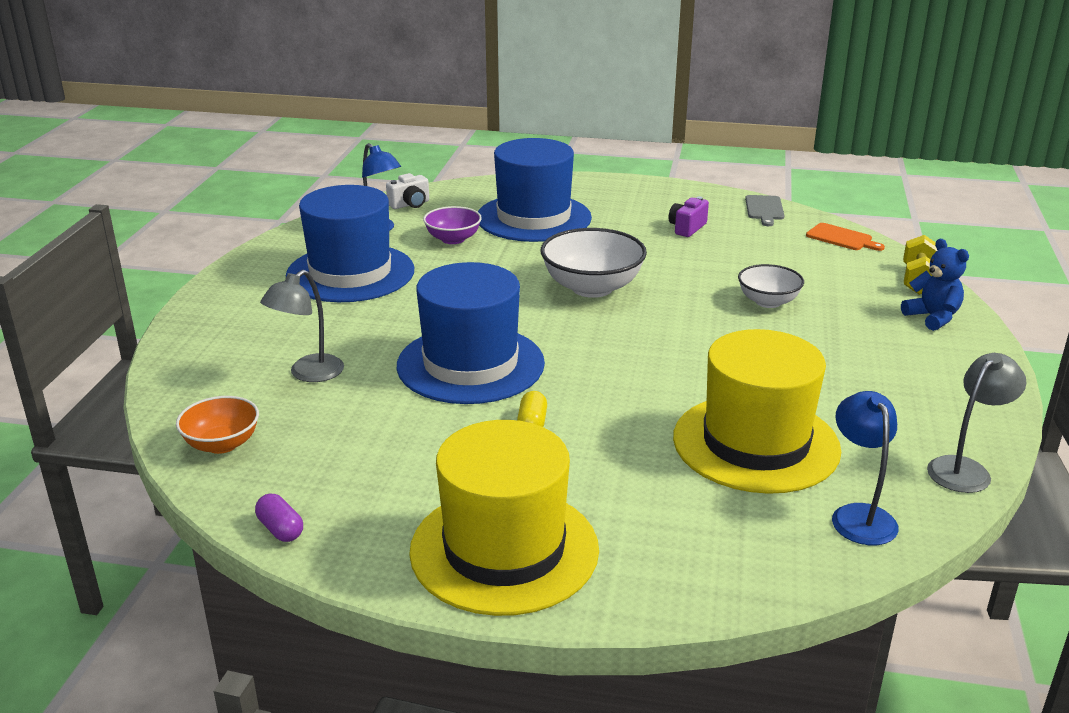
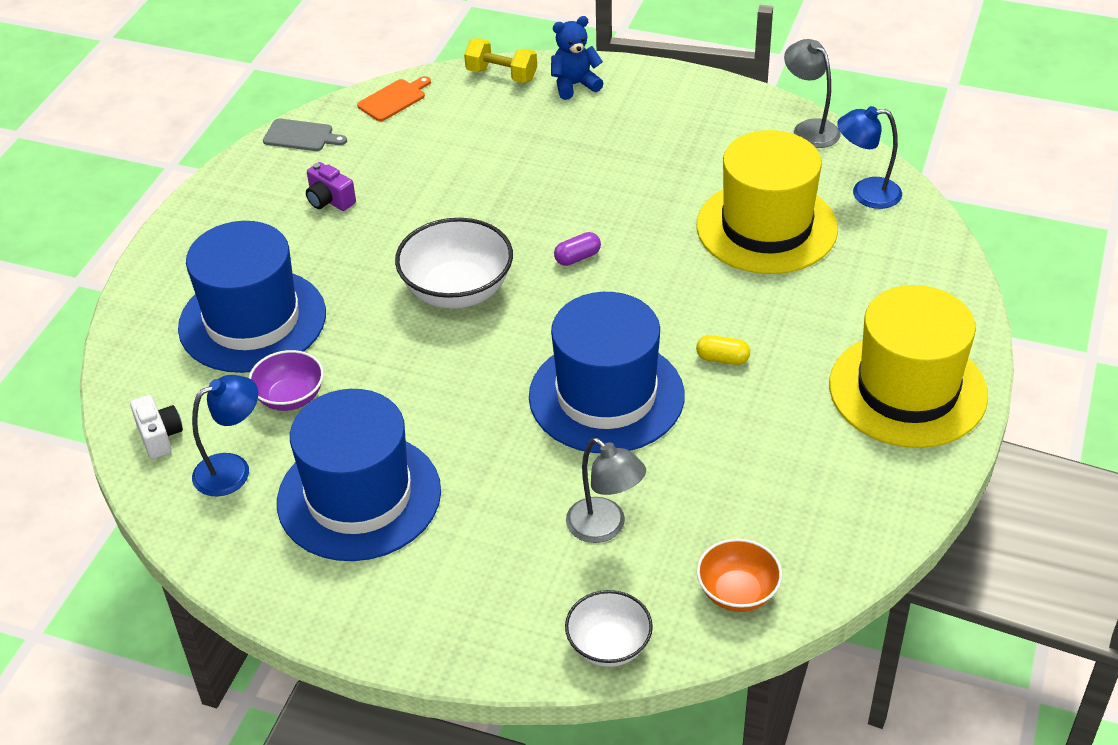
camera: 80 degrees left, 15 degrees up
(280, 529) = (880, 536): purple capsule -> purple capsule (577, 257)
(768, 302) = (520, 174): white bowl -> white bowl (609, 645)

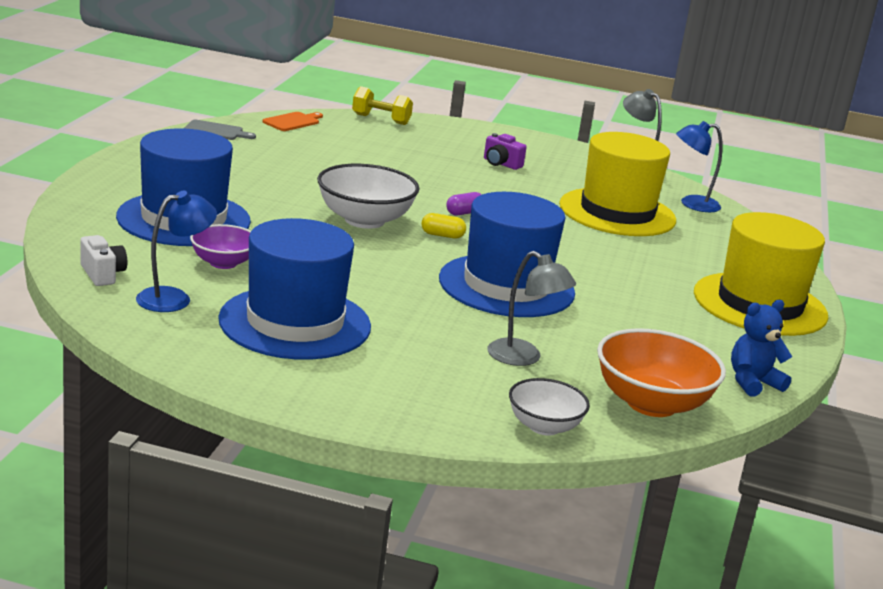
camera: 10 degrees left, 20 degrees down
(329, 200) = (245, 165): purple camera -> purple camera (501, 164)
(574, 85) = (442, 130): blue teddy bear -> blue teddy bear (752, 382)
(722, 359) = (600, 275): yellow capsule -> yellow capsule (442, 235)
(737, 592) = (651, 403): orange bowl -> orange bowl, size x1.65

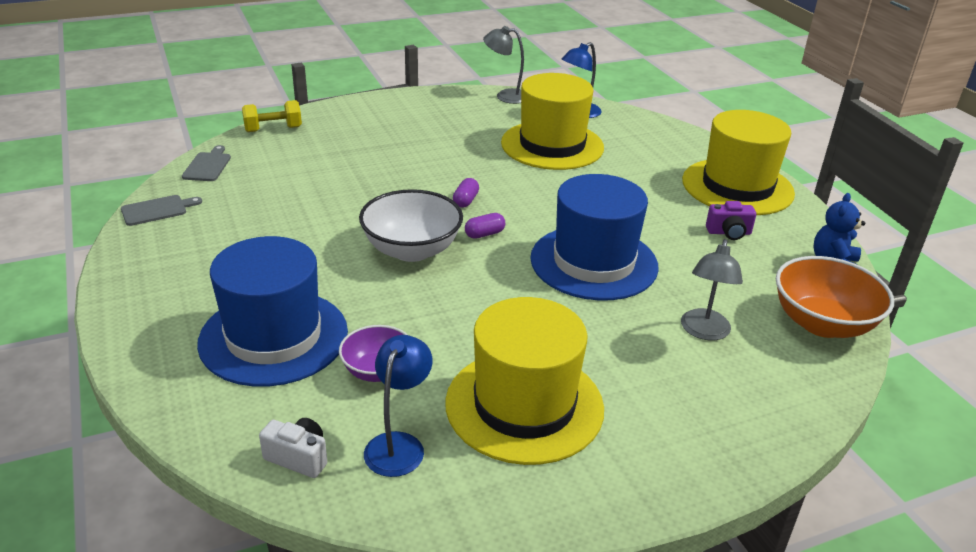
camera: 35 degrees left, 10 degrees up
(293, 122) = (208, 166): orange cutting board -> grey cutting board
(295, 323) = (524, 405): blue hat -> yellow hat
(442, 235) = (484, 234): yellow capsule -> purple capsule
(501, 164) = (419, 135): purple camera -> purple camera (729, 233)
(523, 358) = (704, 332): grey lamp -> grey lamp turned 105 degrees clockwise
(544, 426) = (810, 395): white bowl -> none

